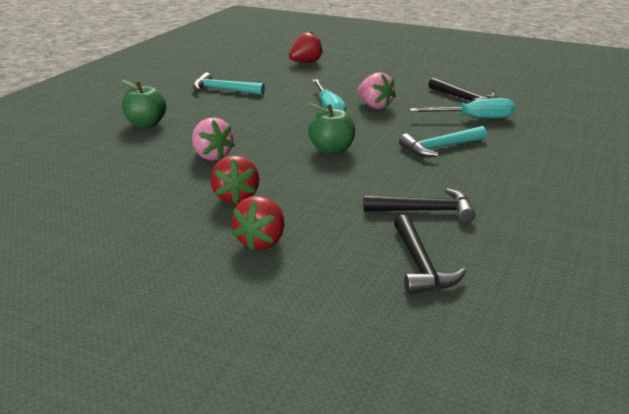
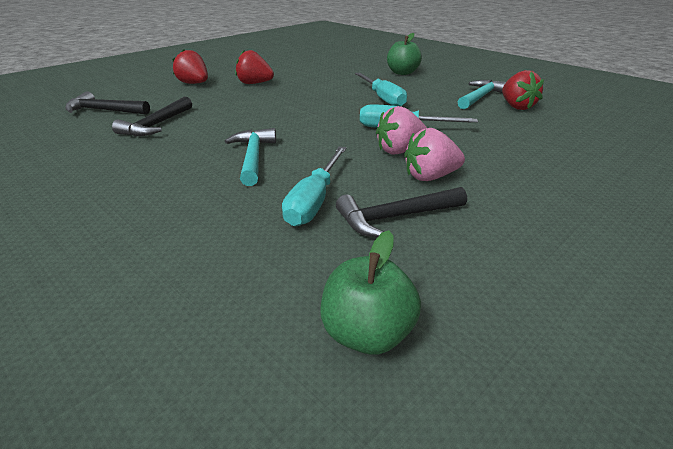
camera: 110 degrees right, 5 degrees up
(212, 156) = (325, 83): pink strawberry -> pink strawberry (430, 177)
(253, 123) = (383, 99): none -> turquoise screwdriver
(306, 62) = (597, 142): red strawberry -> red strawberry (516, 107)
(332, 150) = (298, 115): green apple -> green apple (367, 334)

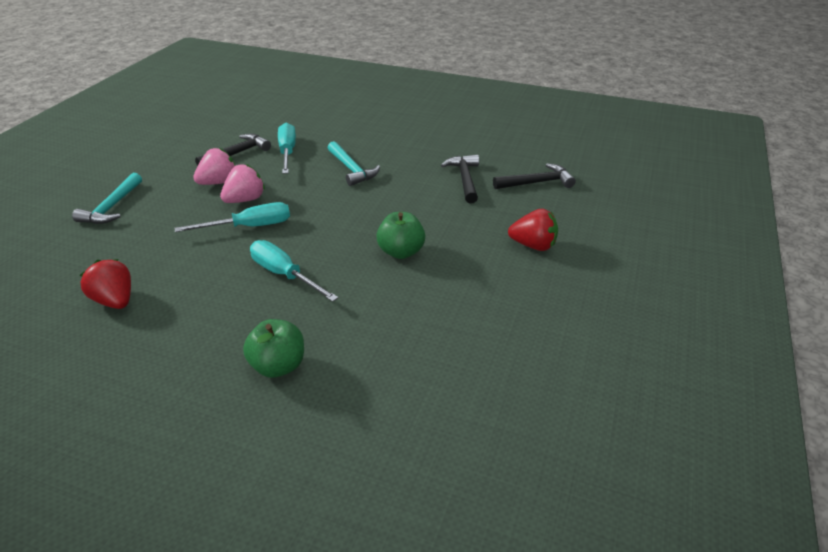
camera: 155 degrees right, 5 degrees up
(254, 83) = (465, 266): red strawberry -> none
(367, 334) = (238, 116): green apple -> green apple (401, 252)
(480, 97) = (157, 314): turquoise hammer -> turquoise hammer (112, 207)

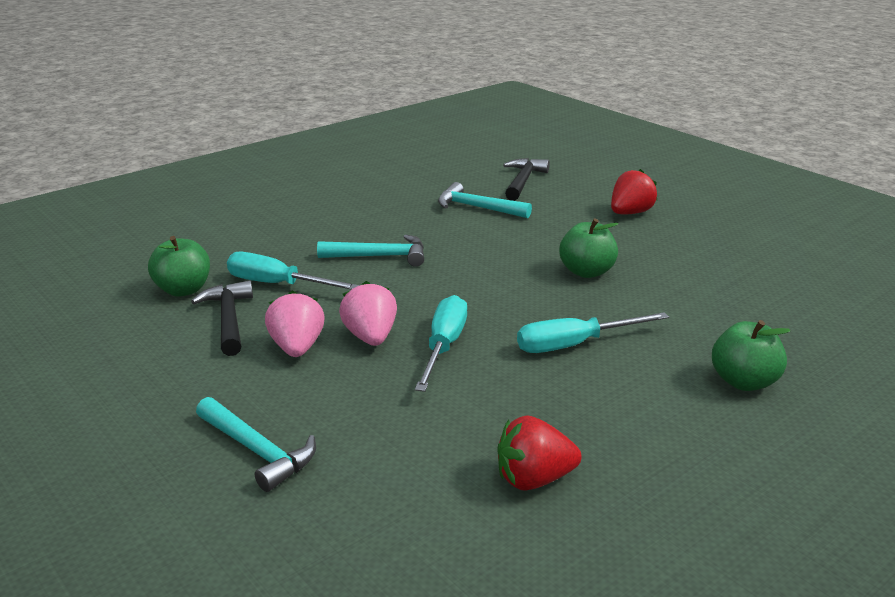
camera: 60 degrees left, 10 degrees down
(260, 130) = (183, 290): none -> green apple
(465, 179) = (477, 208): black hammer -> turquoise hammer

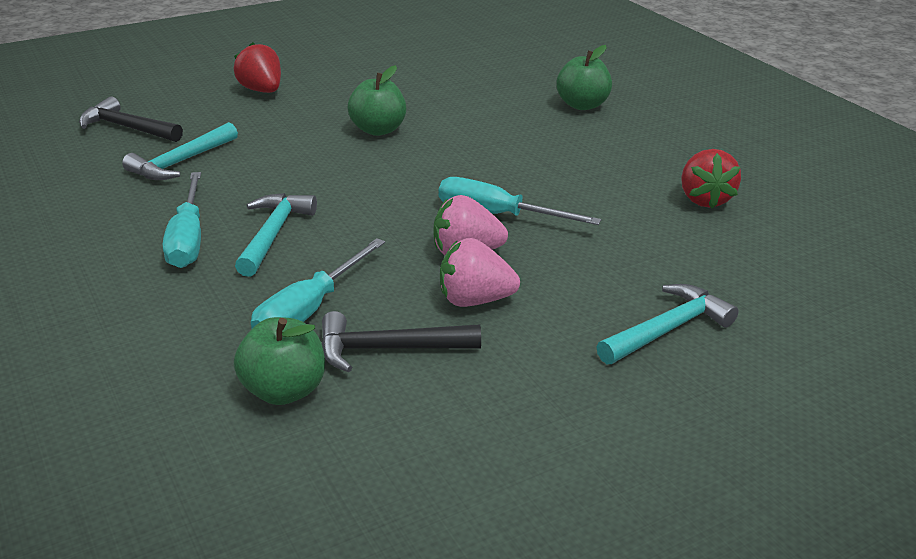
camera: 80 degrees left, 5 degrees up
(574, 345) = (512, 156): turquoise screwdriver -> turquoise screwdriver (188, 239)

